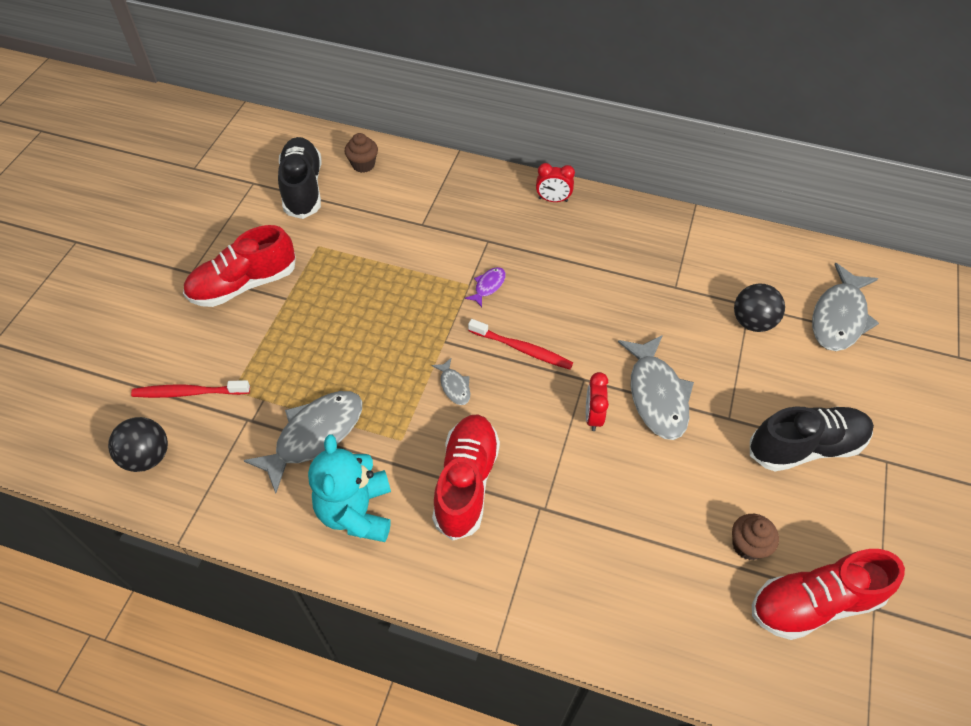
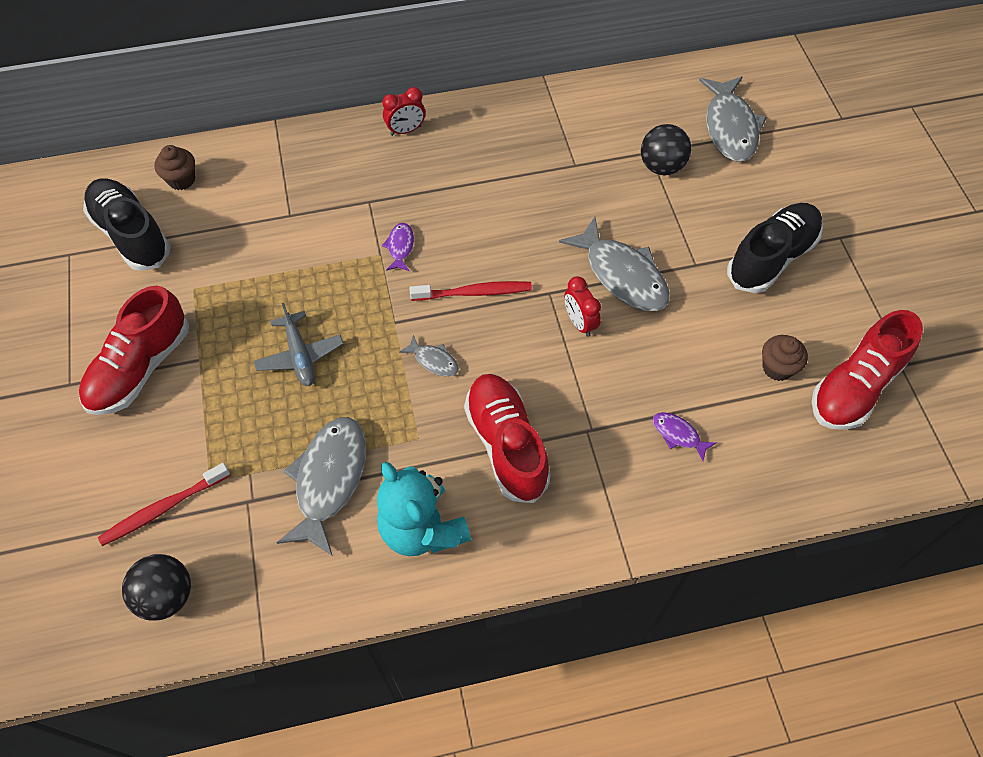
camera: 30 degrees left, 5 degrees up
(358, 331) = (299, 355): none -> grey plane
(617, 554) = (678, 435): none -> purple fish

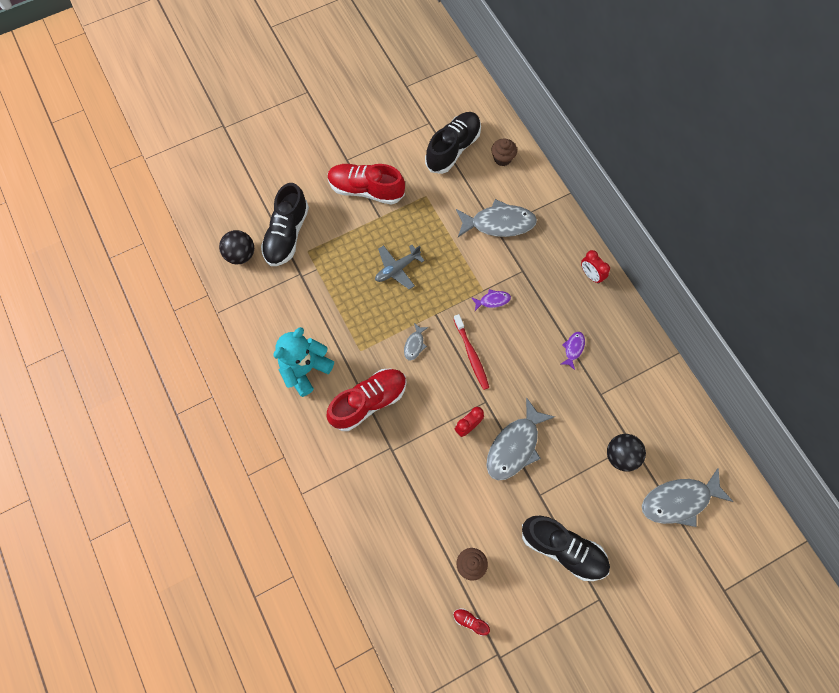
camera: 75 degrees right, 10 degrees up
(164, 508) = (287, 235): red toothbrush -> black shoe
(329, 480) = (322, 311): grey fish -> grey fish (498, 223)
(678, 435) = (402, 505): purple fish -> purple fish (573, 349)
(855, 387) = (470, 621): red shoe -> red shoe, size x0.40

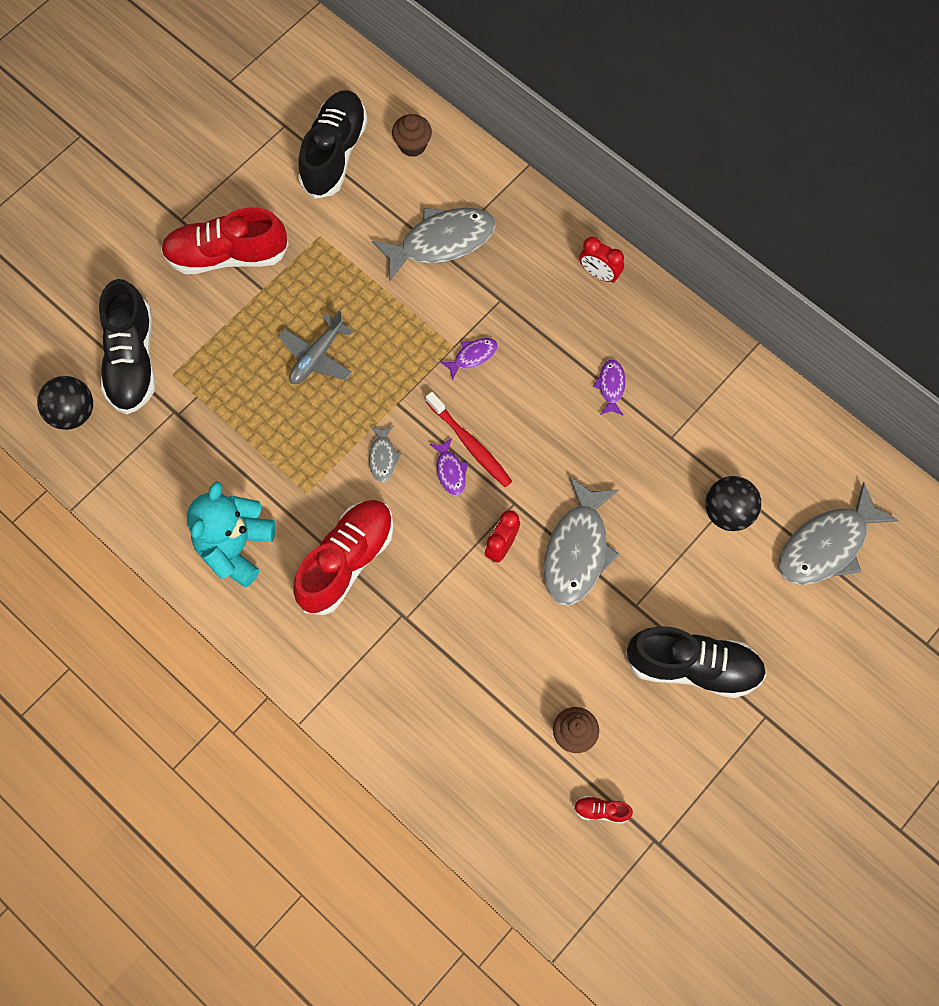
camera: 20 degrees left, 0 degrees up
(453, 367) = (450, 471): none -> purple fish

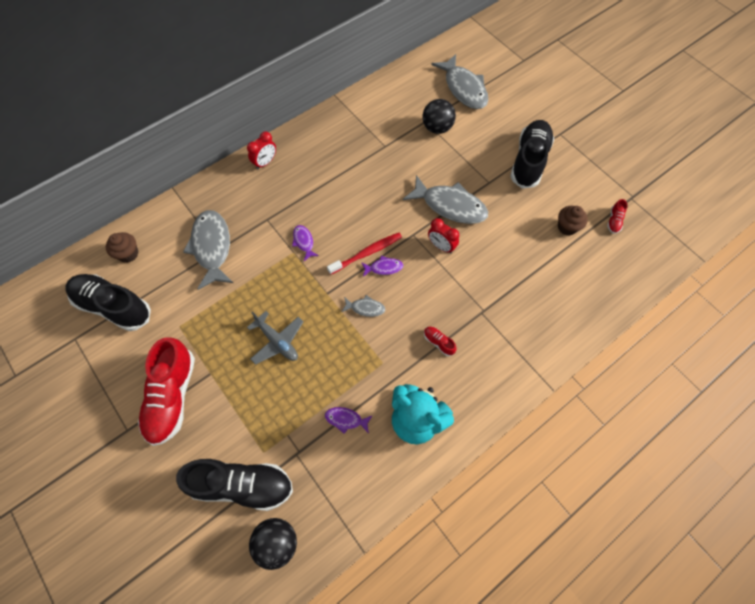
camera: 80 degrees left, 5 degrees down
(346, 561) = (438, 342): red shoe -> red shoe, size x0.40
(611, 386) = (344, 170): purple fish -> purple fish (346, 419)

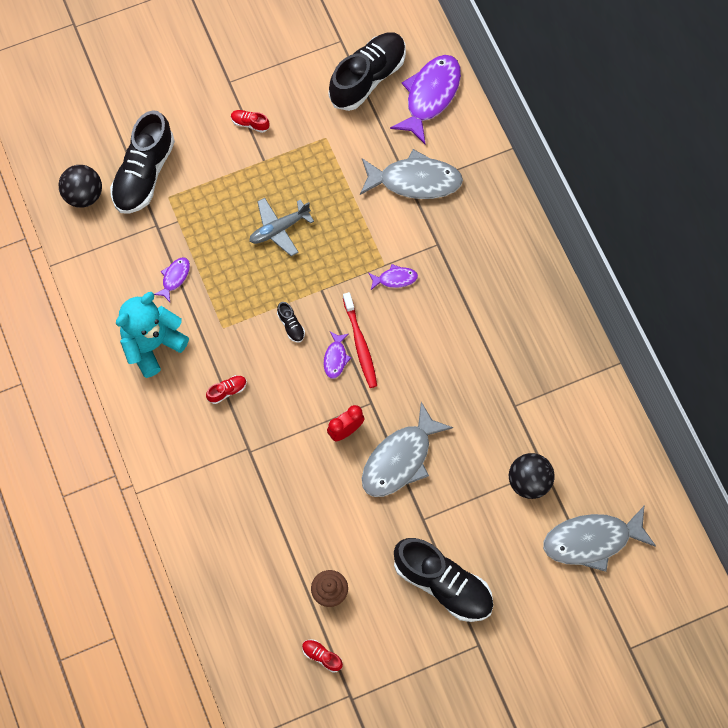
camera: 105 degrees right, 5 degrees up
(128, 254) = (430, 96): brown cupcake -> purple fish
(172, 397) = (250, 123): red shoe -> red shoe, size x0.40
(265, 162) = (523, 256): red clock -> none
(365, 308) = (291, 325): grey fish -> black shoe

